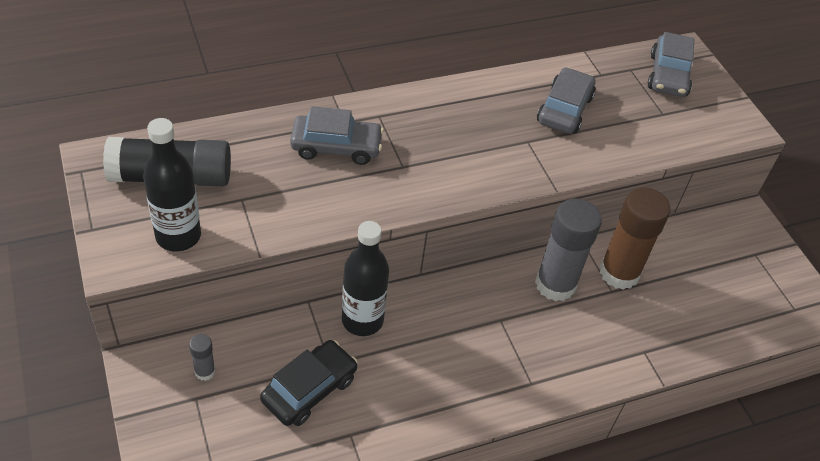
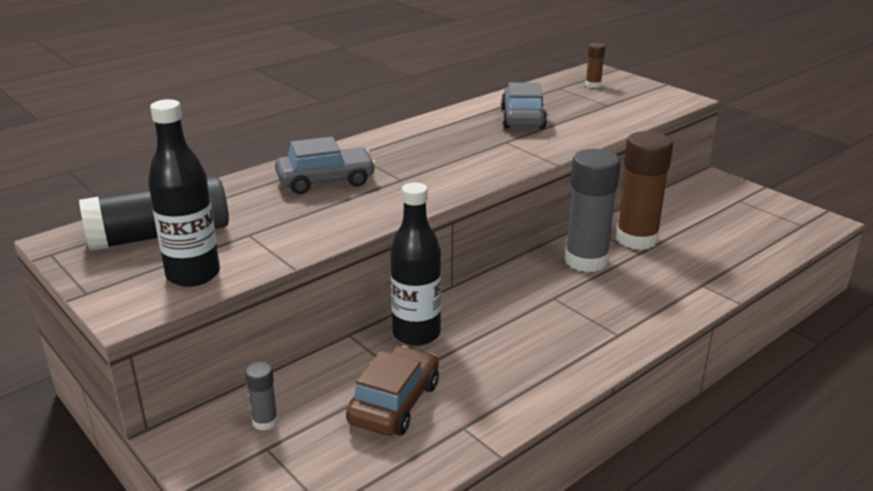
camera: 15 degrees left, 20 degrees down
(309, 389) = (394, 403): black car -> brown car
(668, 75) = (593, 85): grey car -> brown glue stick

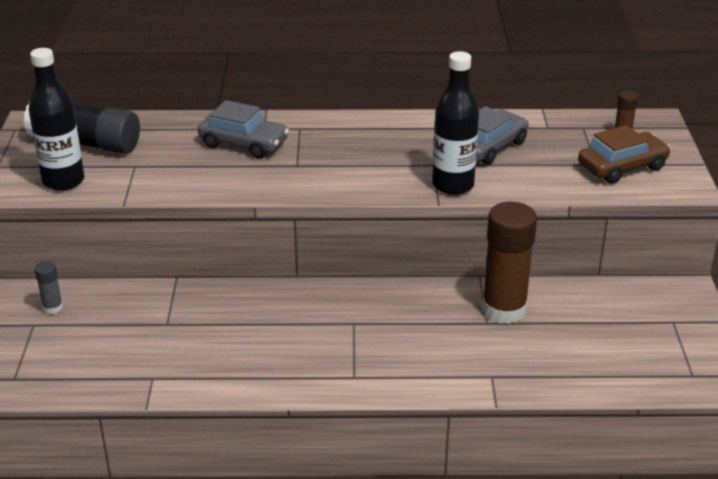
camera: 40 degrees right, 5 degrees up
(394, 403) = (136, 338): brown car -> brown car (622, 167)
(416, 334) = (217, 299): black bottle -> black bottle (453, 185)
(586, 261) = (428, 306): grey glue stick -> none

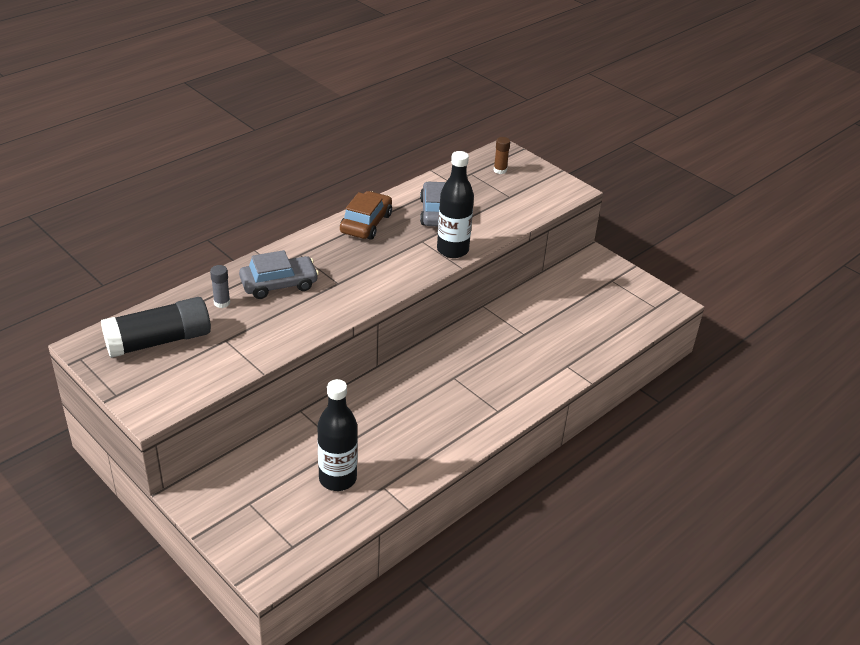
camera: 45 degrees left, 5 degrees up
(52, 308) = (246, 483): grey glue stick -> grey glue stick (222, 303)
(63, 181) = (190, 379): black bottle -> black bottle (337, 479)
(504, 309) = (523, 321): brown glue stick -> none
(622, 167) = (526, 192): brown car -> brown car (366, 223)

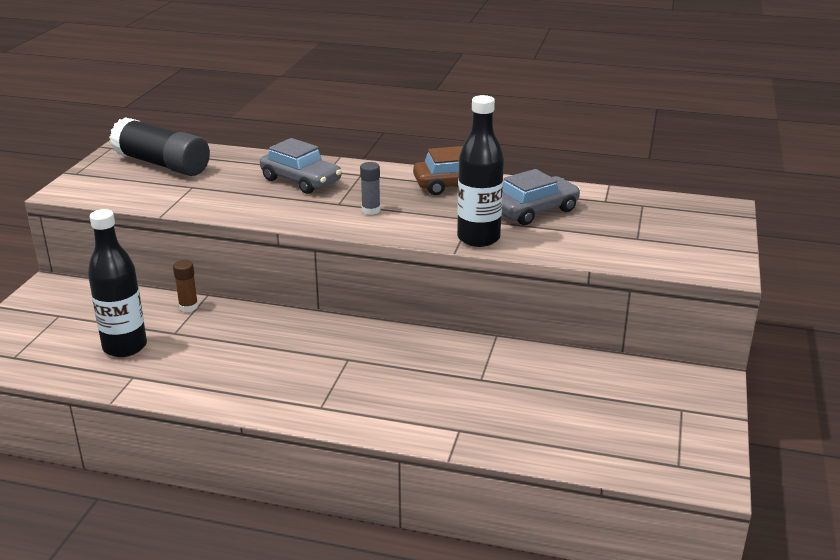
camera: 60 degrees right, 10 degrees down
(222, 303) = (243, 168): grey glue stick -> grey glue stick (371, 210)
(500, 170) = (679, 217): brown glue stick -> brown glue stick (188, 307)

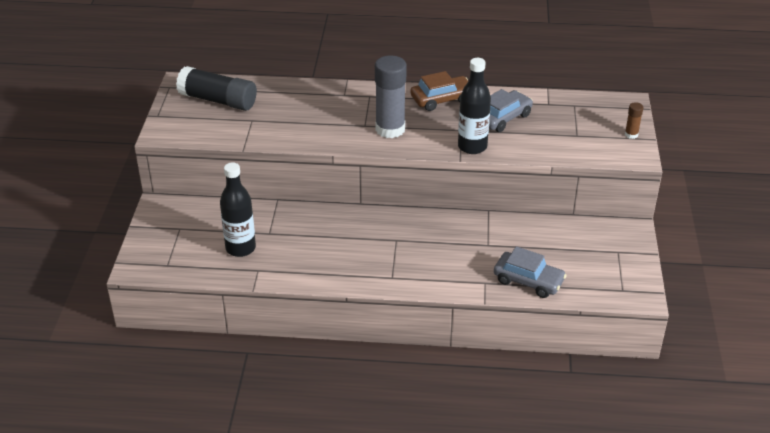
camera: 10 degrees left, 10 degrees up
(188, 307) = (269, 211): brown glue stick -> brown glue stick (631, 134)
(301, 180) = (329, 106): grey car -> grey car (528, 281)
(371, 210) = (390, 129): grey glue stick -> grey glue stick, size x2.24

